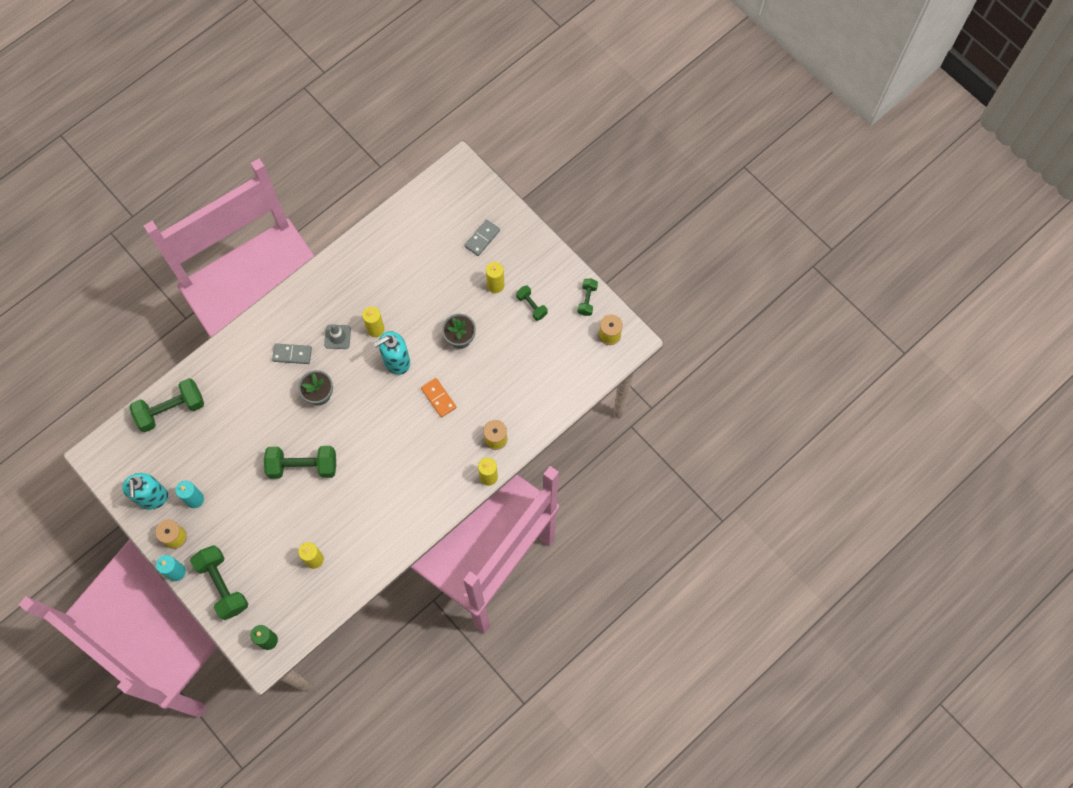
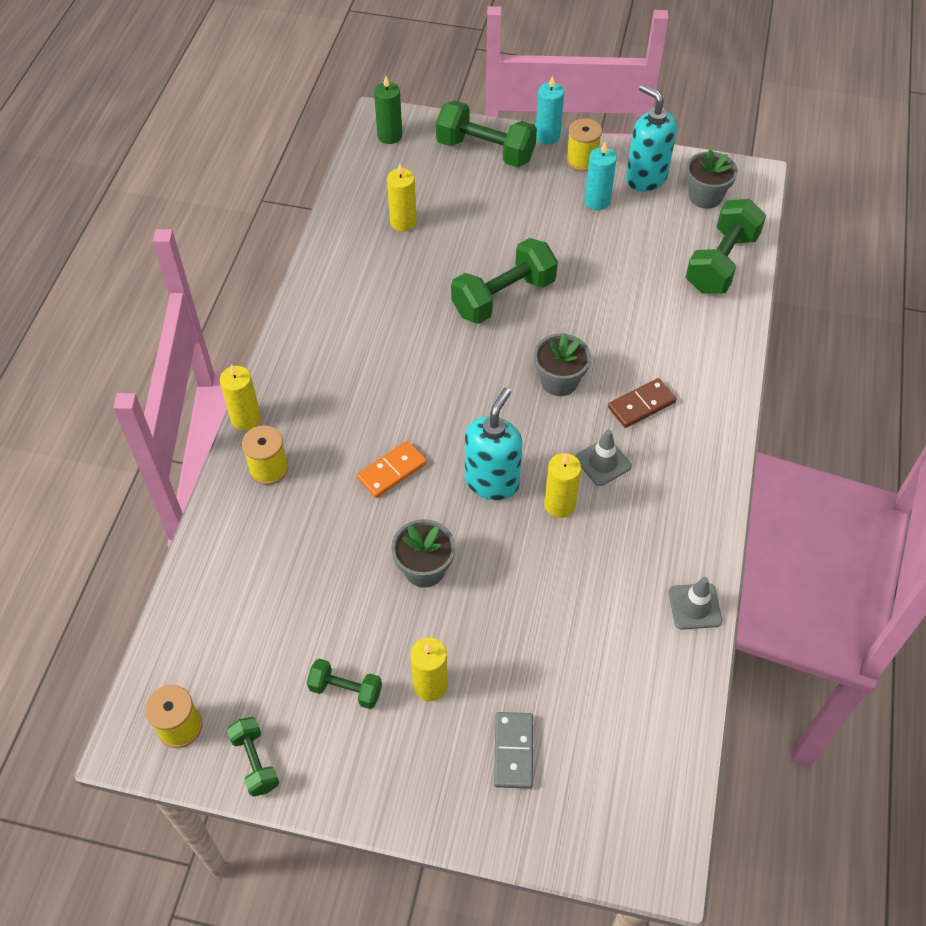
camera: 145 degrees right, 15 degrees down
(133, 460) = (705, 196): none -> grey flower pot
(292, 354) = (641, 405): grey domino -> brown domino
(359, 246) = (694, 606): none -> grey traffic cone
(438, 398) = (391, 471): orange domino -> orange domino turned 60 degrees counterclockwise

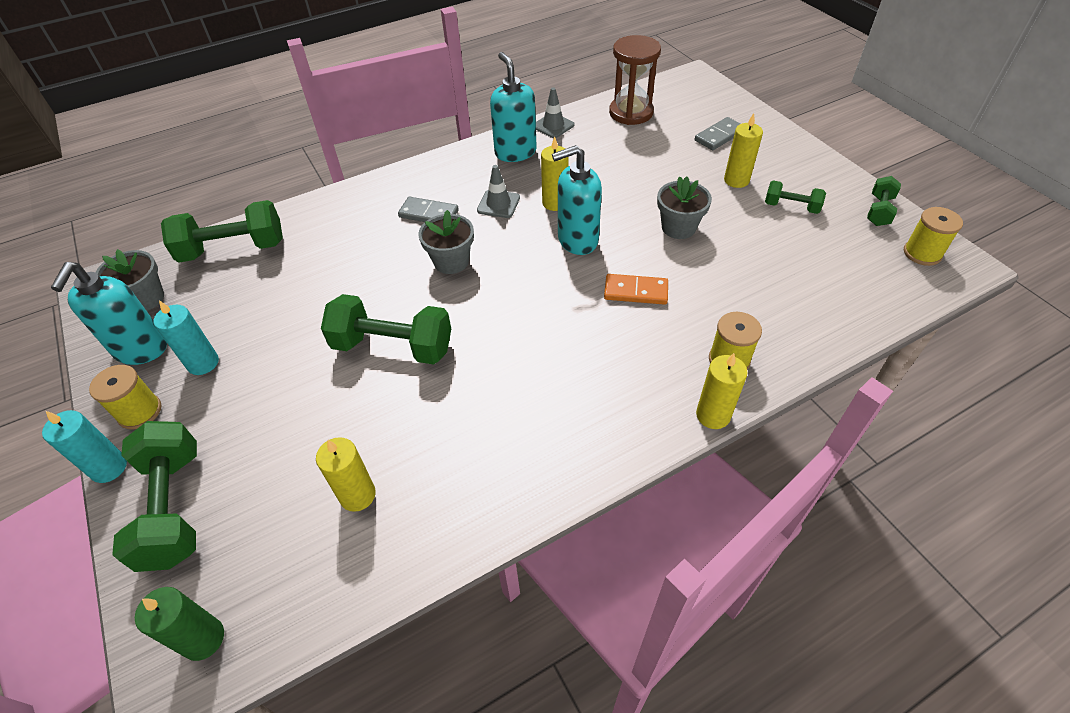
camera: 130 degrees left, 5 degrees down
(345, 690) = (791, 207): green dumbbell -> green dumbbell turned 45 degrees counterclockwise
(641, 405) = (429, 214): brown domino -> grey domino
(647, 706) = (631, 113): none -> brown hourglass
(676, 535) = (515, 152): none -> turquoise soap dispenser

